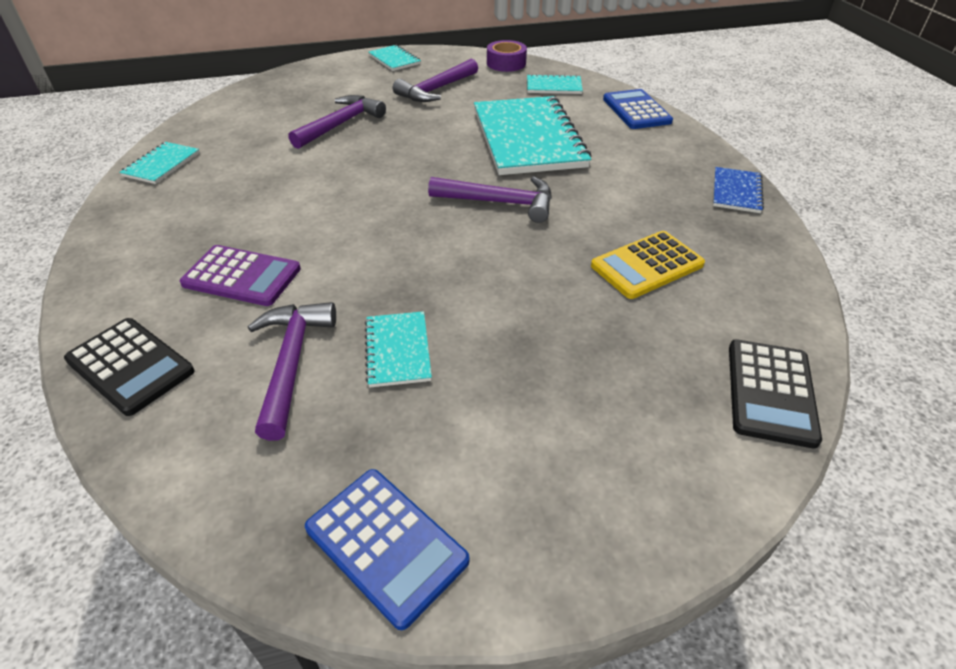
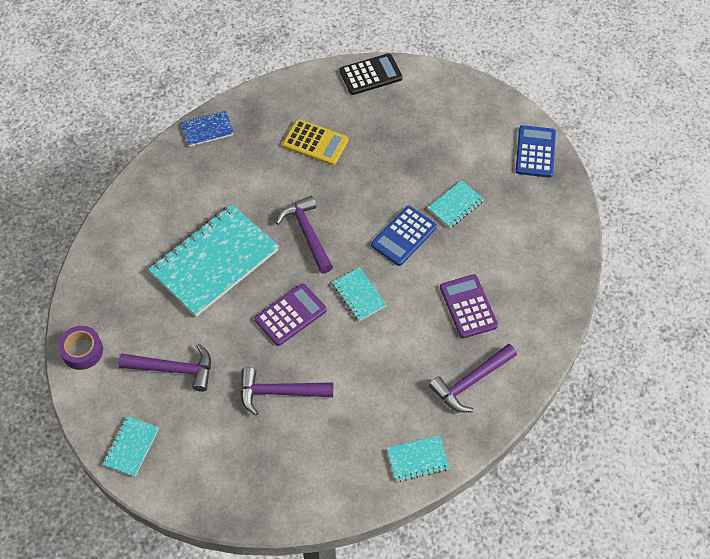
camera: 125 degrees left, 15 degrees up
(130, 366) = (552, 297): black calculator -> none
(292, 363) = (496, 238): purple hammer -> purple hammer (471, 382)
(410, 156) = (290, 315): none -> purple calculator
(554, 86) = (111, 291): turquoise notebook -> turquoise notebook (359, 295)
(636, 110) = (122, 219): blue calculator -> blue calculator (403, 236)

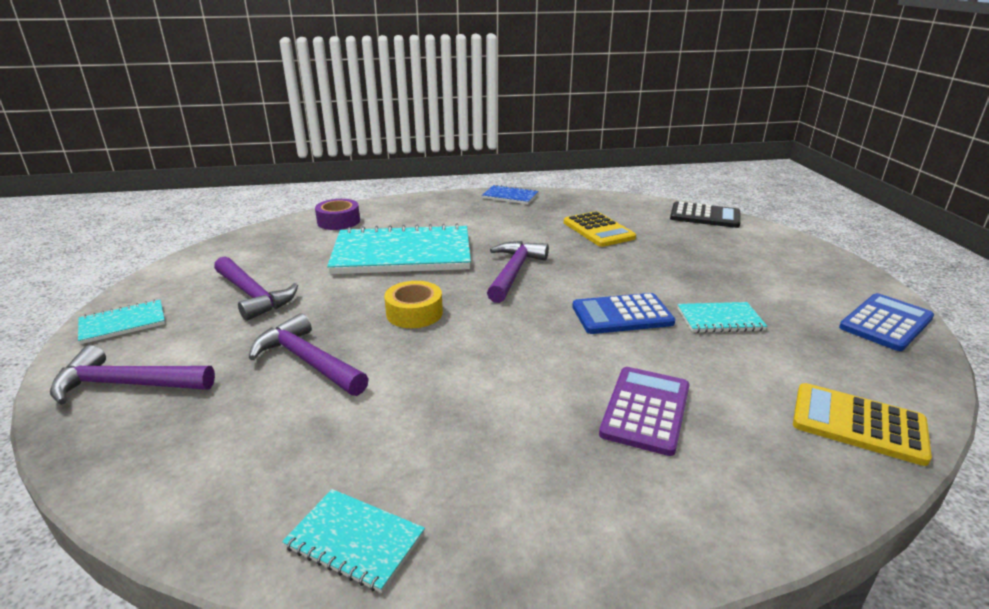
camera: 40 degrees right, 30 degrees down
(82, 351) = (216, 253): purple tape -> purple tape (338, 221)
(290, 315) = (414, 313): purple calculator -> yellow tape
(359, 295) = (508, 333): turquoise notebook -> none
(471, 382) = (559, 495): purple hammer -> purple hammer (127, 384)
(556, 252) = (858, 424): none -> yellow calculator

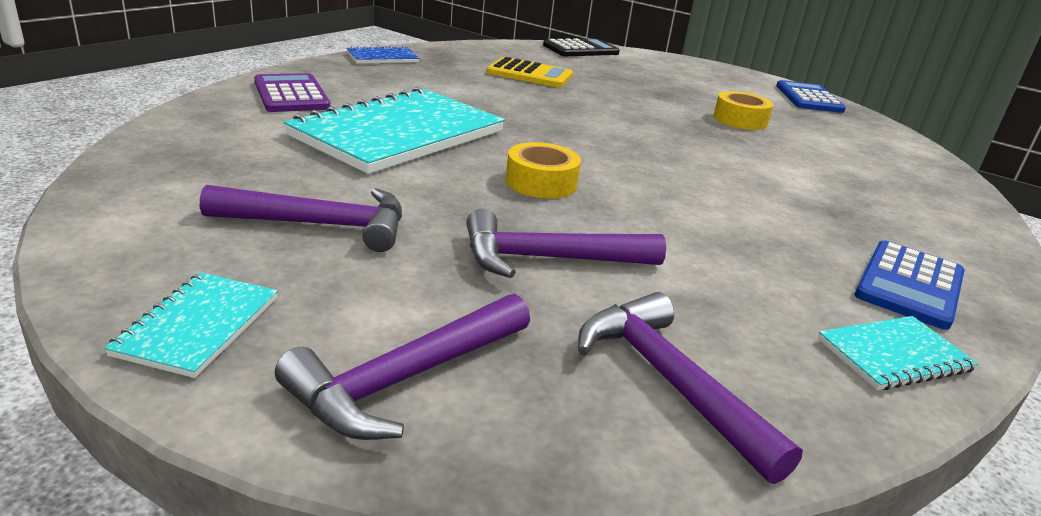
camera: 50 degrees left, 0 degrees up
(338, 221) = (231, 118): purple tape -> none
(514, 272) = (542, 124): purple hammer -> purple hammer (670, 382)
(622, 315) = (685, 134): blue calculator -> blue calculator (909, 285)
(645, 410) = (827, 190): purple calculator -> purple calculator (291, 95)
(720, 319) = (740, 120): turquoise notebook -> yellow tape
(858, 424) = (907, 157): yellow calculator -> none

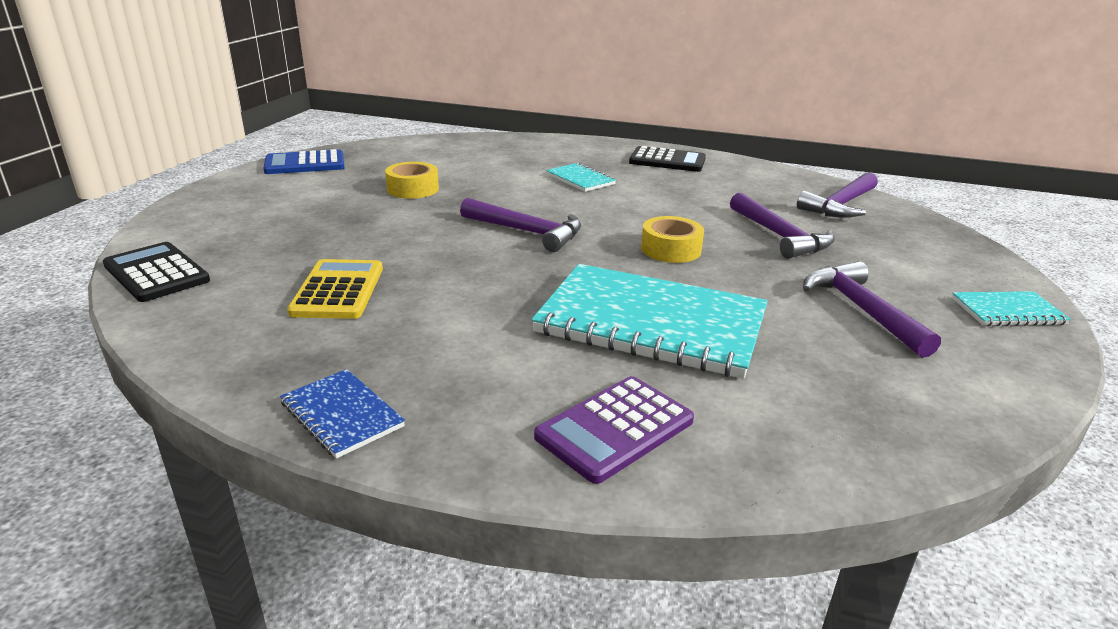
camera: 105 degrees left, 0 degrees up
(406, 378) = (938, 253): purple hammer -> purple hammer (527, 232)
(894, 355) = (745, 168): turquoise notebook -> turquoise notebook (580, 179)
(909, 285) = (667, 161): blue calculator -> black calculator

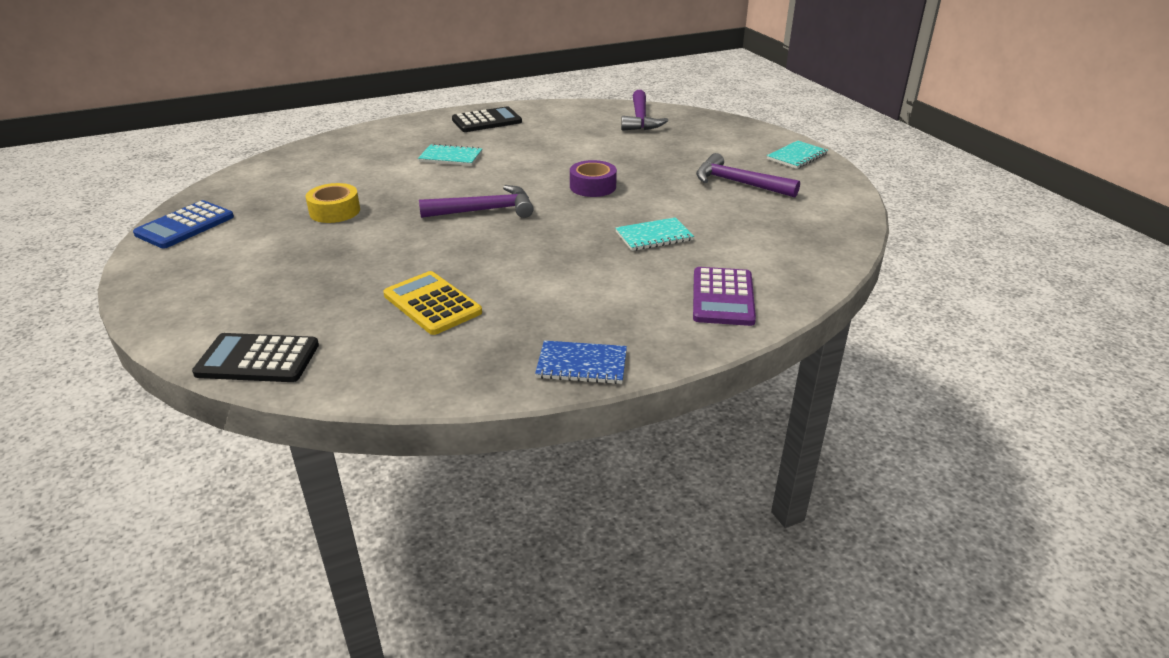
camera: 40 degrees left, 5 degrees up
(651, 323) = (654, 236): turquoise notebook -> turquoise notebook, size x0.45
(670, 249) = (593, 186): yellow tape -> purple tape
(779, 236) = (638, 153): purple hammer -> none

